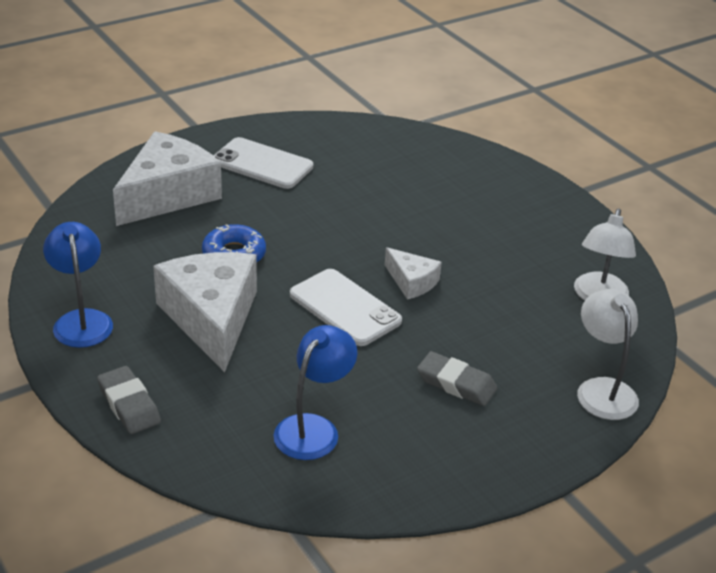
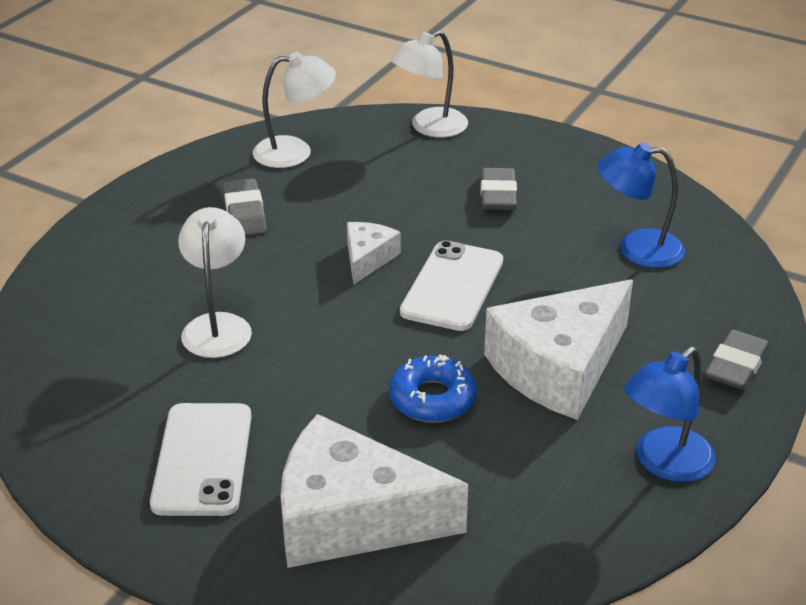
camera: 115 degrees left, 0 degrees up
(382, 200) = (218, 325): none -> white lamp
(516, 247) = (245, 213): none -> grey eraser

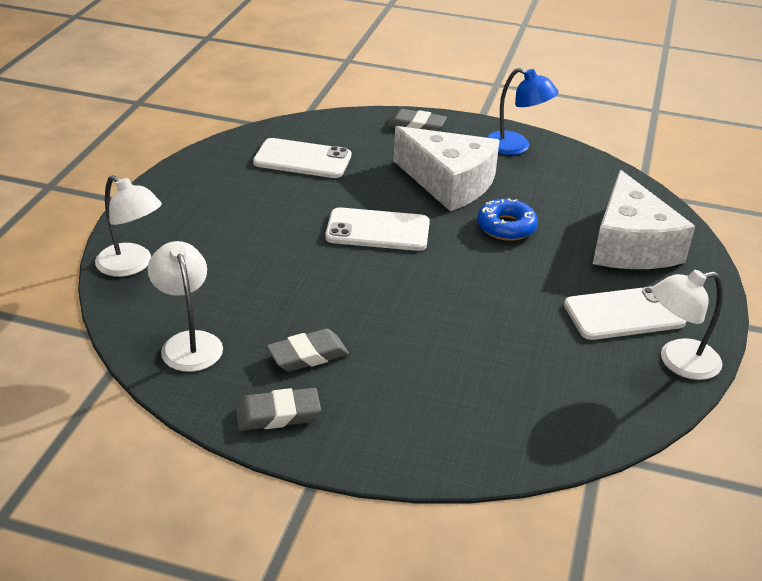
camera: 105 degrees left, 0 degrees up
(218, 325) = (478, 337): white lamp -> white lamp (678, 362)
(367, 259) = (356, 274): white cheese -> none
(498, 194) = (243, 220): grey eraser -> grey eraser (278, 414)
(637, 249) = (302, 159): blue lamp -> white phone

